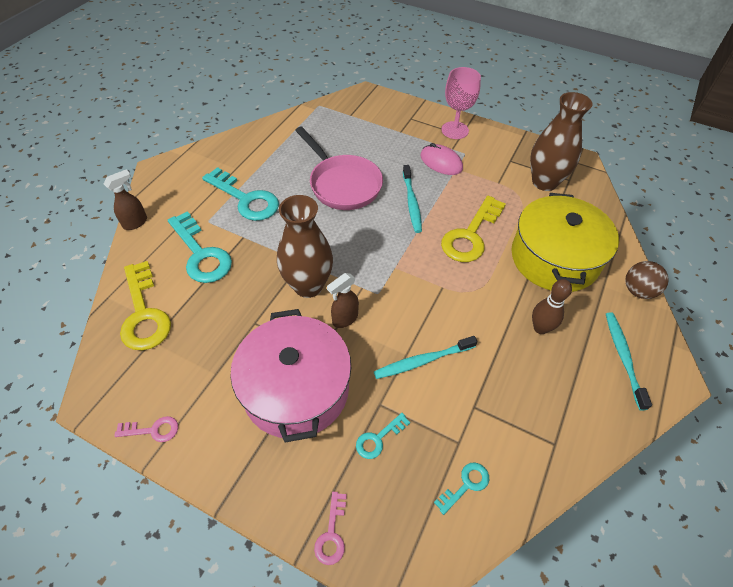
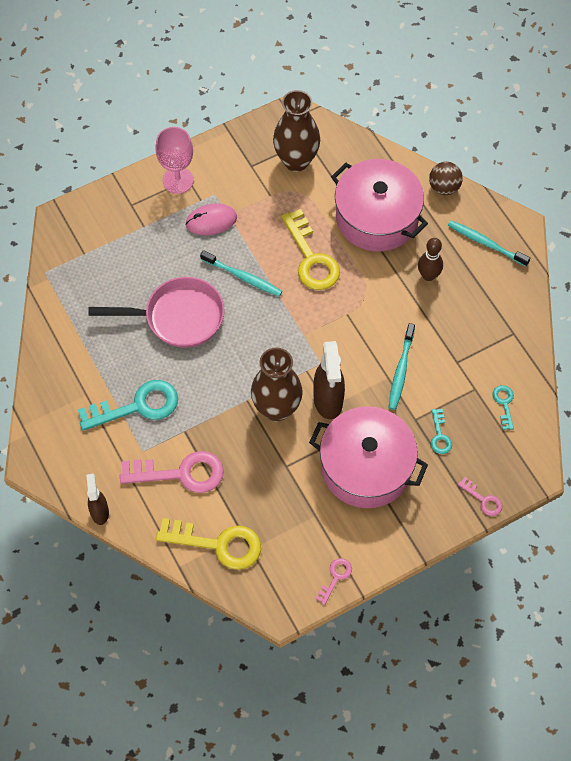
camera: 55 degrees left, 10 degrees up
(201, 254) = (181, 473): turquoise key -> pink key
(344, 319) = (328, 400): brown spray bottle -> brown spray bottle, size x1.68
(554, 258) = (377, 217): yellow pot -> pink pot

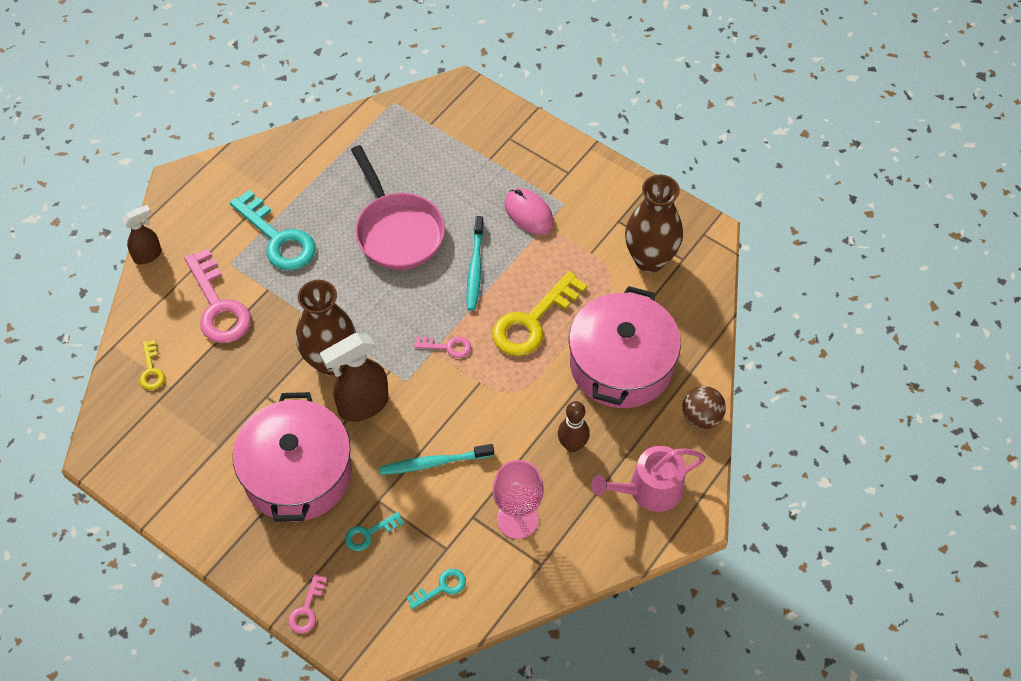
camera: 65 degrees right, 5 degrees down
(178, 180) = (562, 165): pink goblet -> pink goblet (517, 519)
(218, 544) = (151, 370): yellow key -> yellow key, size x0.48
(335, 577) = (154, 493): pink key -> pink key (448, 347)
(486, 243) = (649, 489): turquoise toothbrush -> pink watering can

